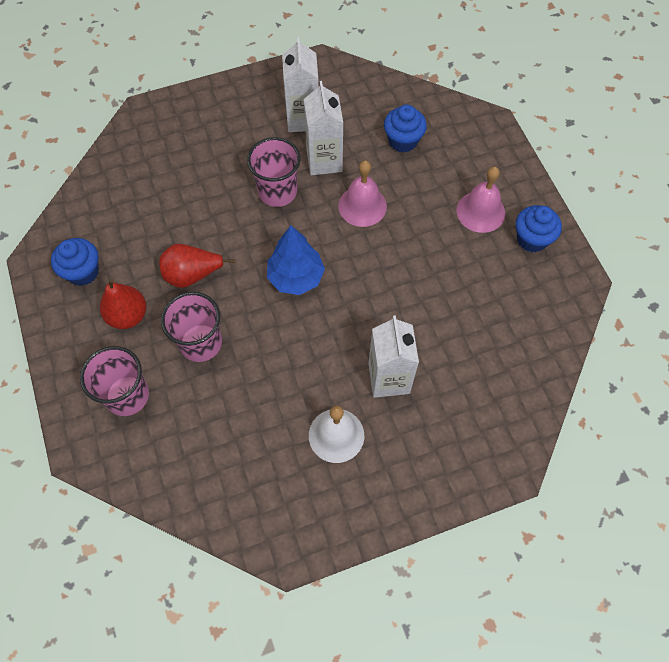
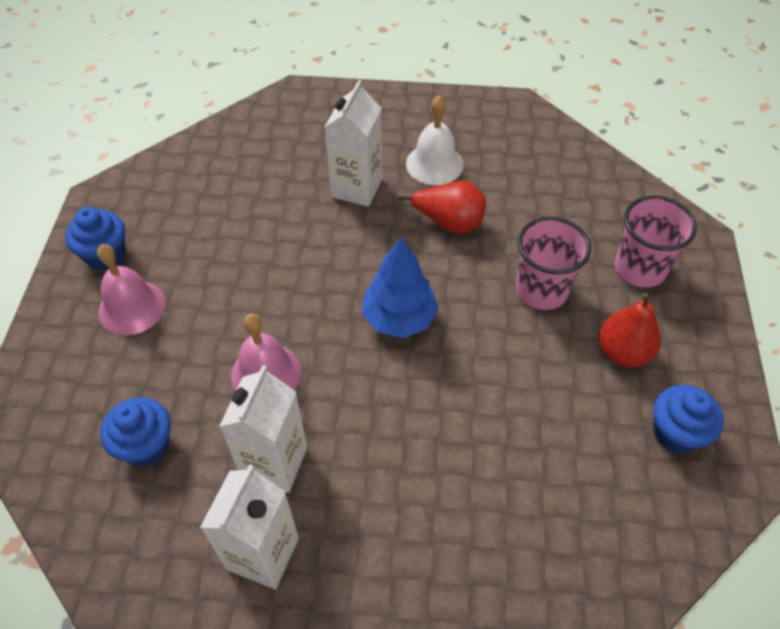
camera: 155 degrees left, 10 degrees down
(192, 275) = (526, 371): red pear -> red pear (449, 222)
(277, 191) = (365, 441): pink cup -> none

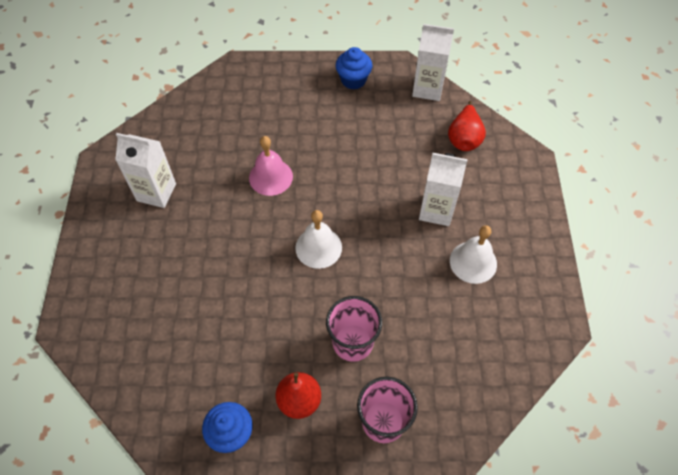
camera: 85 degrees right, 5 degrees up
(132, 307) = (314, 101): pink bell -> none
(146, 446) = (221, 128): blue cupcake -> none
(274, 462) = (210, 190): white carton -> white carton (427, 88)
(399, 318) = (318, 247): blue tree -> white bell
(449, 222) = (411, 275): red pear -> red pear (464, 139)

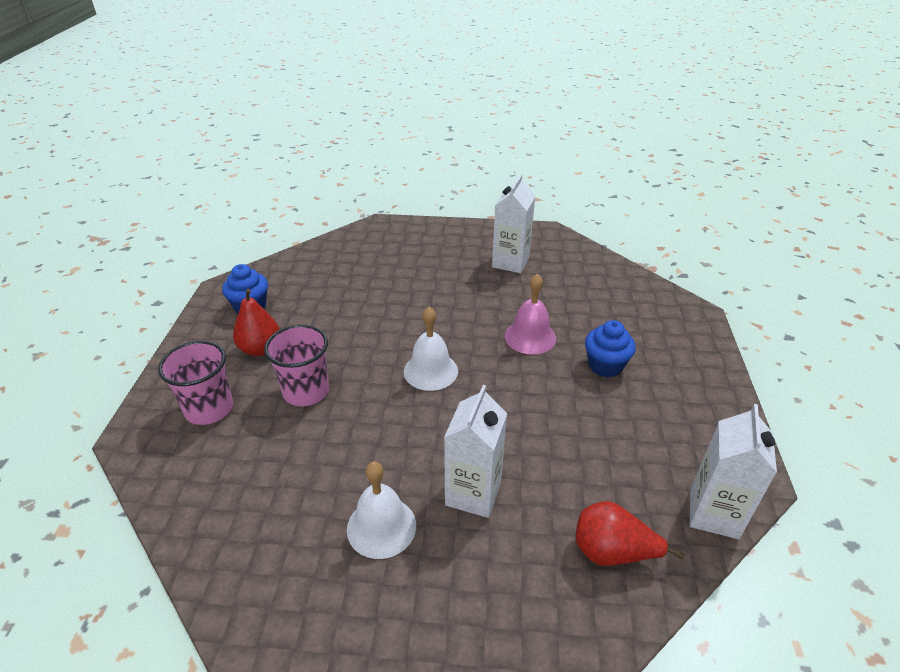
camera: 95 degrees right, 20 degrees down
(353, 80) = (705, 421): blue cupcake -> blue cupcake (605, 366)

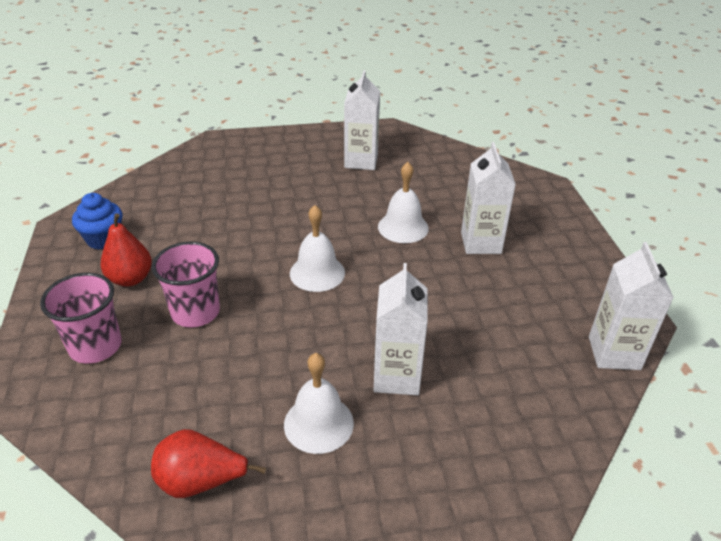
camera: 15 degrees left, 0 degrees up
(530, 337) = (403, 227): pink bell -> white bell
(605, 366) = (481, 243): blue cupcake -> white carton
(612, 552) = (538, 402): red pear -> red pear (201, 481)

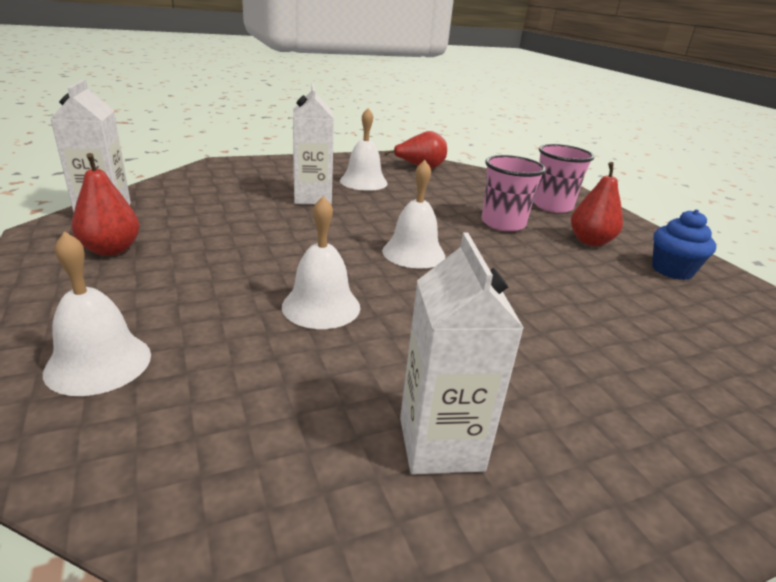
camera: 165 degrees right, 10 degrees down
(481, 243) = (203, 293): white carton -> none
(517, 204) = (98, 363): none -> white bell
(567, 290) = (111, 250): none -> red pear

